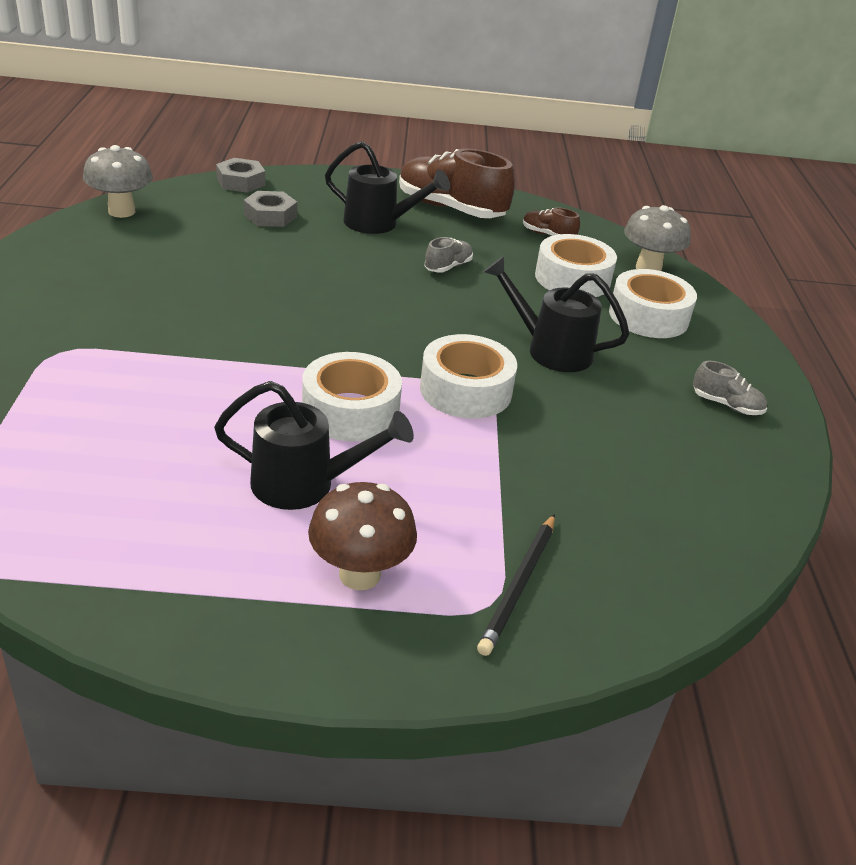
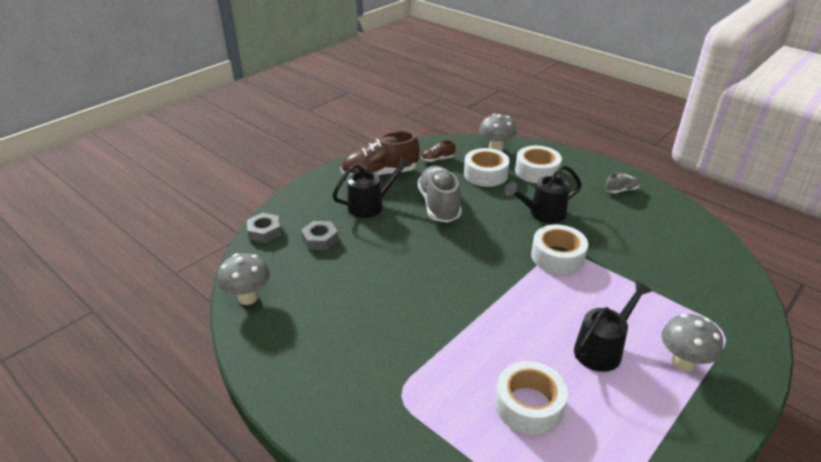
camera: 45 degrees left, 0 degrees up
(350, 411) = (548, 303): white tape -> white tape (529, 405)
(359, 574) = (683, 362): brown mushroom -> grey mushroom
(448, 267) = (439, 205): grey shoe -> grey shoe, size x2.16
(519, 585) = (714, 316): black pencil -> none

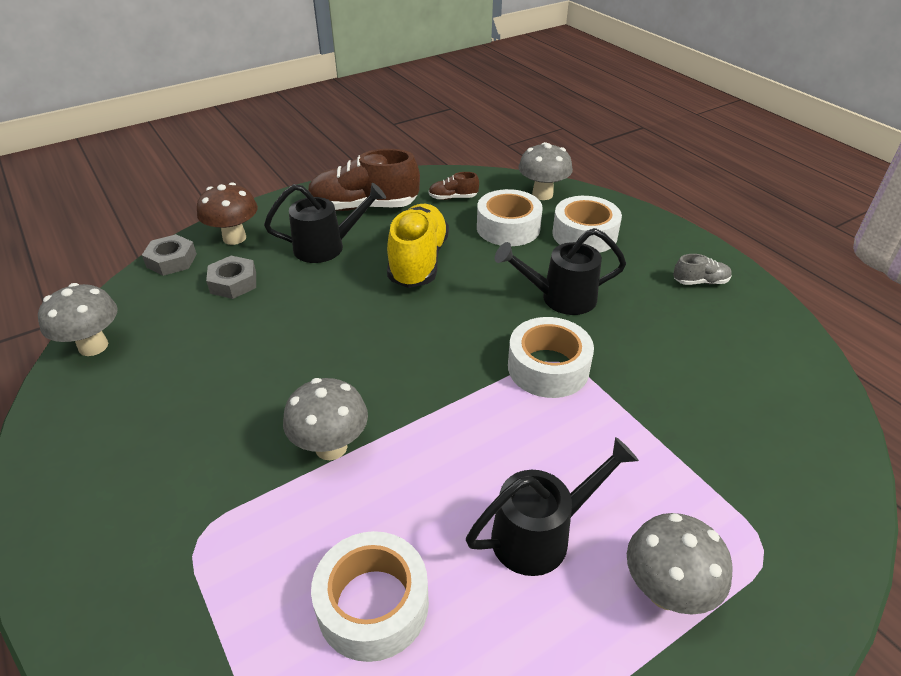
camera: 15 degrees right, 5 degrees up
(300, 209) = (234, 238): none -> brown mushroom
(439, 205) = (418, 261): grey shoe -> yellow shoe
(452, 327) = (331, 447): none -> grey mushroom

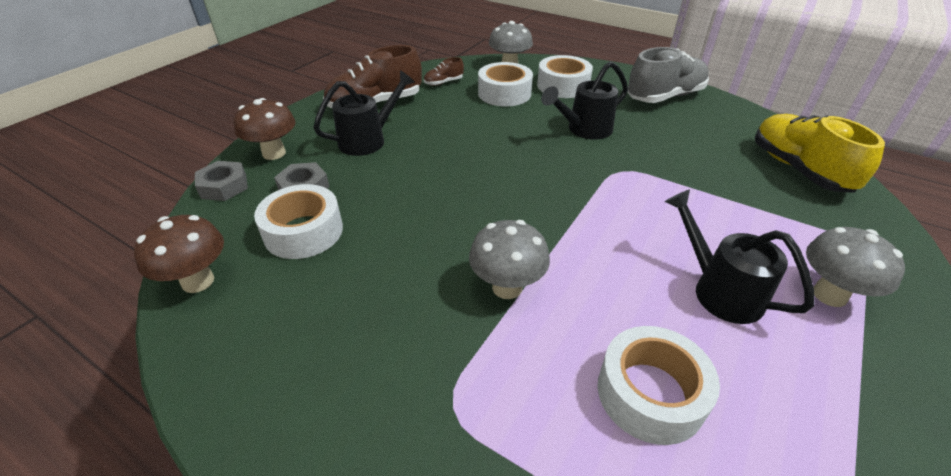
camera: 25 degrees left, 0 degrees up
(93, 346) = (198, 281): grey mushroom -> brown mushroom
(418, 261) = (456, 132): yellow shoe -> yellow shoe (798, 169)
(541, 534) = (719, 290): black watering can -> black watering can turned 75 degrees counterclockwise
(548, 367) = (619, 177): white tape -> white tape (303, 232)
(700, 282) = (664, 97): grey shoe -> grey shoe, size x2.16

